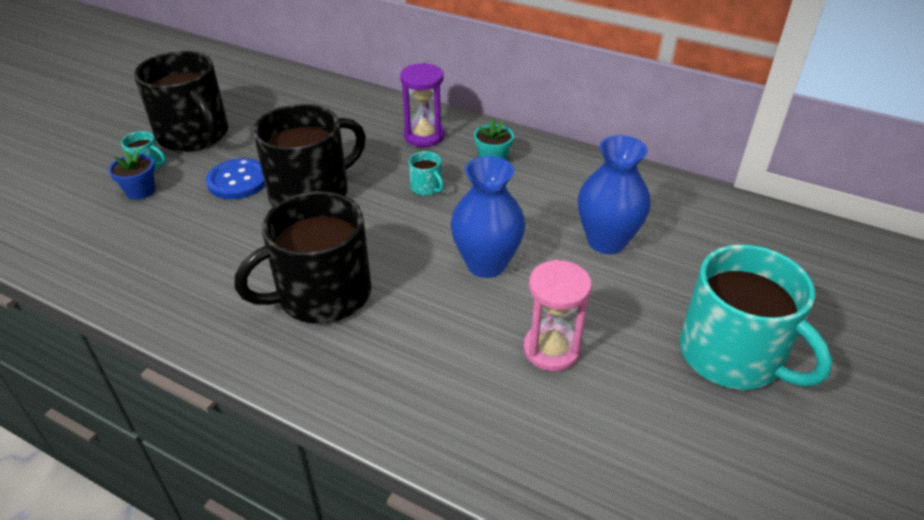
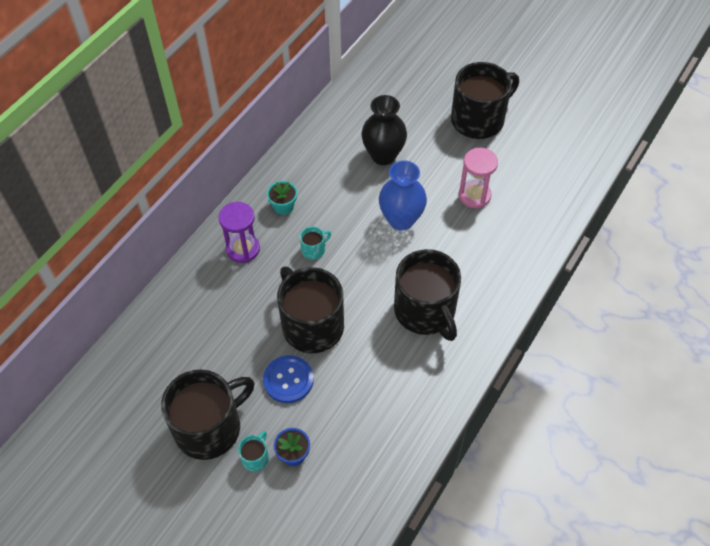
camera: 85 degrees left, 15 degrees up
(606, 241) = (383, 155): blue vase -> black vase
(732, 355) = (478, 119): turquoise mug -> black mug

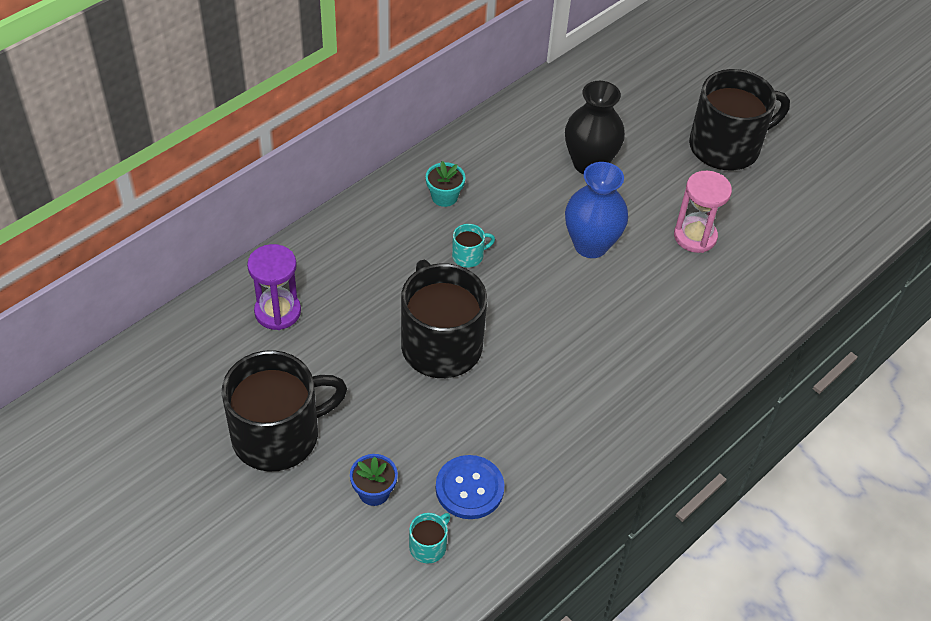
camera: 10 degrees right, 5 degrees down
(243, 249) = (379, 236): purple hourglass -> purple hourglass (277, 312)
(255, 457) = (325, 484): turquoise mug -> turquoise mug (428, 546)
(288, 380) = (392, 402): blue button -> blue button (469, 488)
(425, 311) = (591, 361): black mug -> none

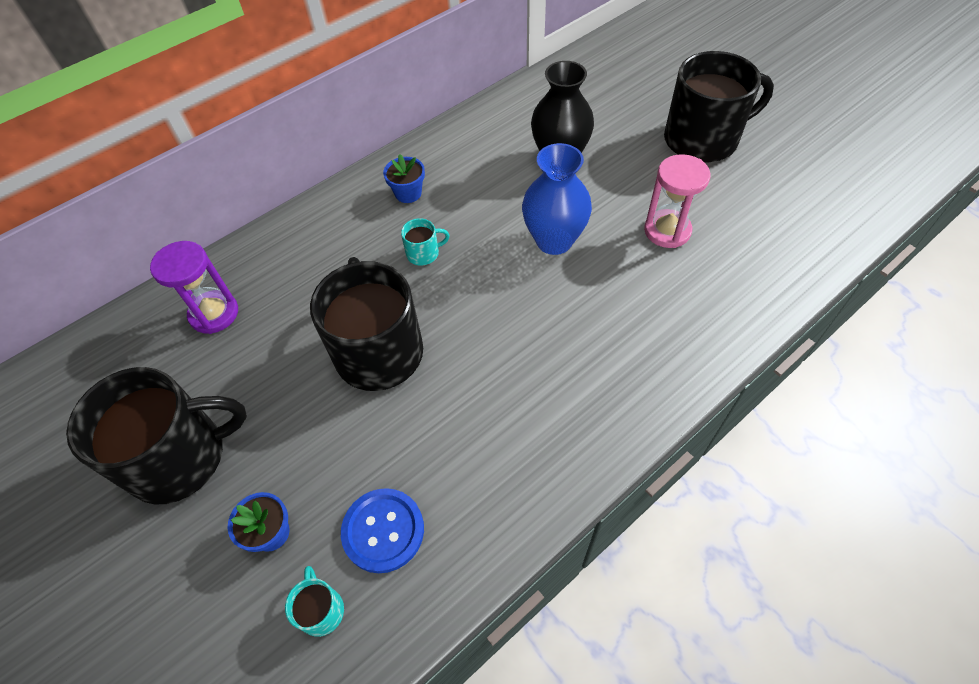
camera: 10 degrees right, 5 degrees up
(428, 546) = (321, 610): turquoise mug -> turquoise mug turned 60 degrees counterclockwise
(444, 197) = (408, 193): turquoise flower pot -> blue flower pot

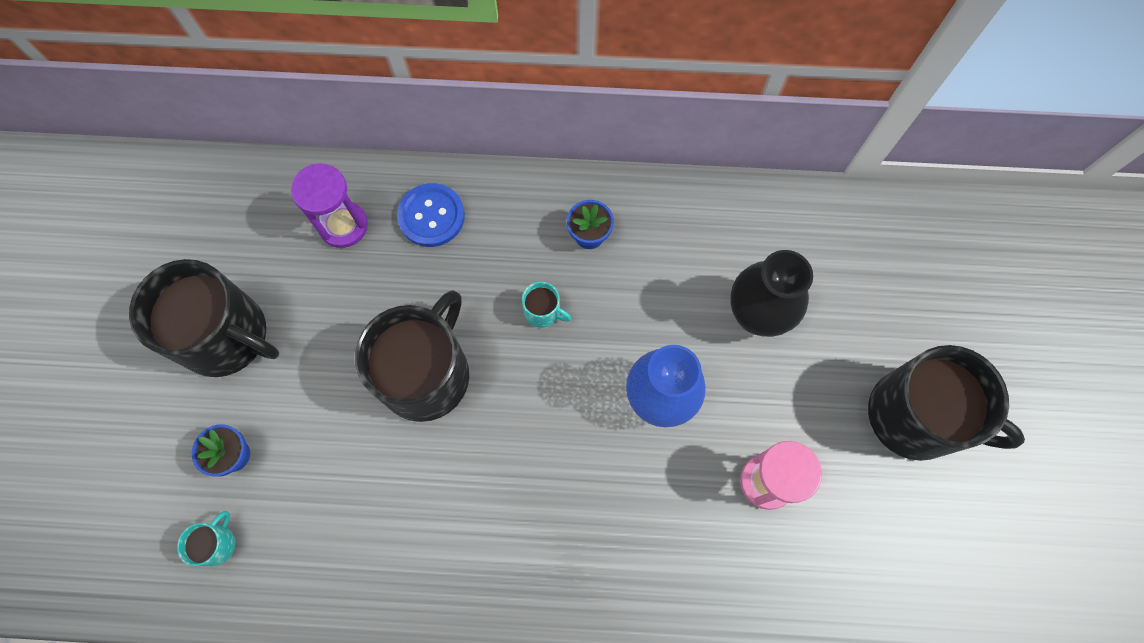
camera: 40 degrees right, 15 degrees up
(383, 531) = (300, 526): blue button -> blue button (431, 216)

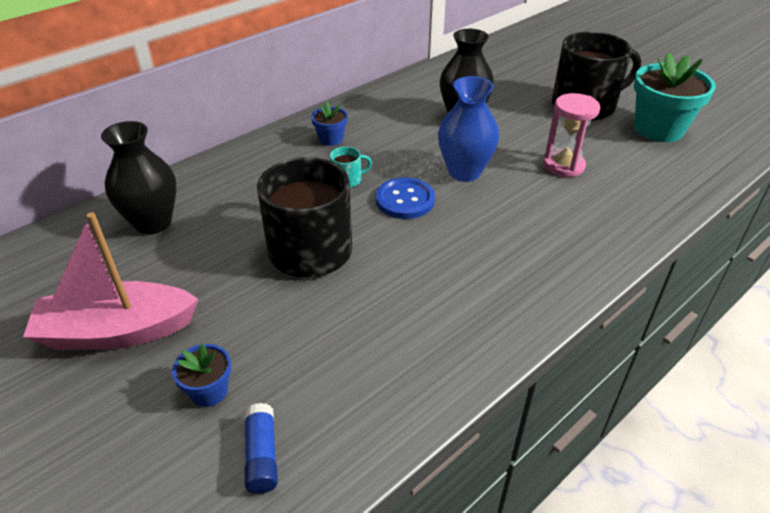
camera: 45 degrees left, 30 degrees down
(217, 544) = (262, 455): turquoise mug -> blue glue stick
(226, 336) = (117, 331): black mug -> pink boat
(343, 225) = (153, 222): purple hourglass -> black vase
(431, 216) = (216, 184): blue button -> blue button (405, 200)
(948, 528) = (658, 129): none -> turquoise flower pot

